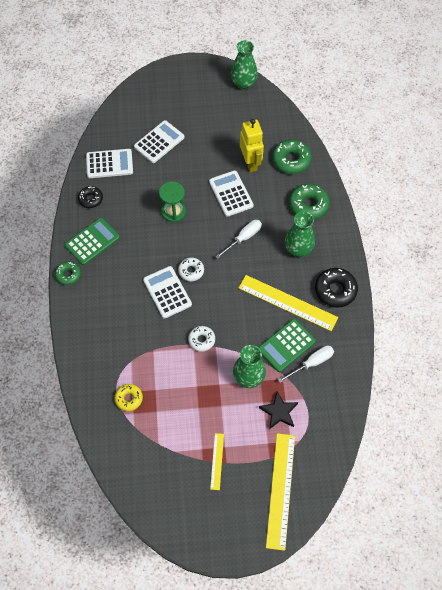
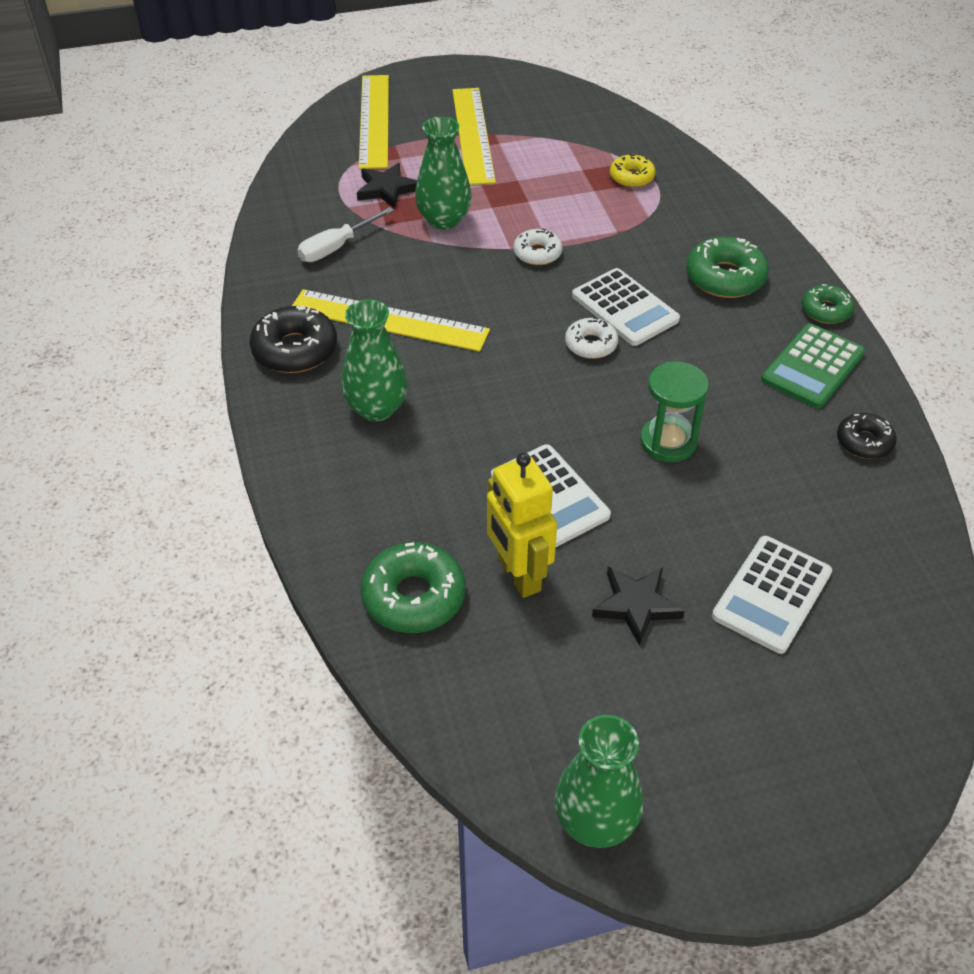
camera: 170 degrees right, 15 degrees down
(109, 164) = (867, 523): white calculator -> none
(210, 145) = (636, 605): none -> black star
(217, 461) = (473, 135): yellow ruler -> yellow ruler, size x1.98
(243, 238) = (499, 412): white screwdriver -> none
(286, 345) = (384, 263): green calculator -> none
(308, 205) = (360, 496): green donut -> green donut (725, 277)

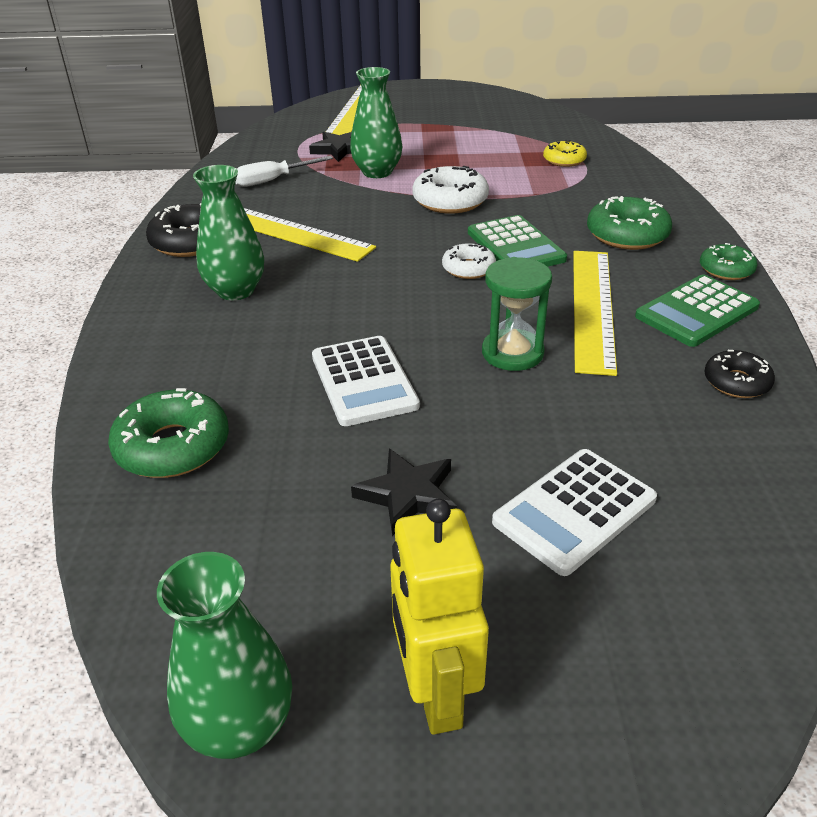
camera: 15 degrees right, 10 degrees down
(473, 135) = (433, 124): yellow ruler -> yellow ruler (593, 307)
(518, 575) = (293, 445): yellow robot -> yellow robot (435, 694)
(537, 253) = (450, 201): white donut -> white donut, size x1.62
(625, 308) = (515, 246): white calculator -> green calculator

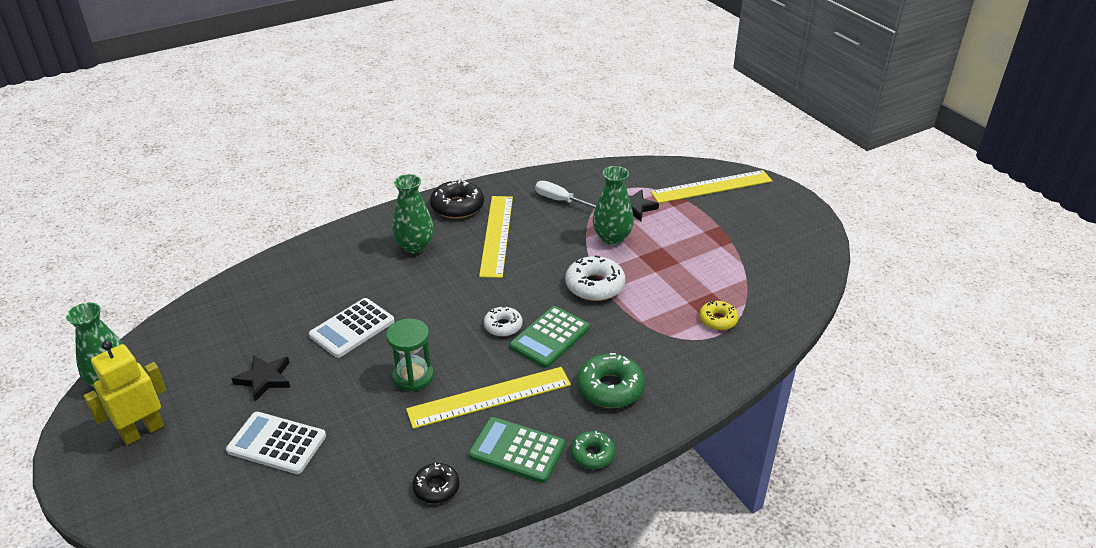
camera: 60 degrees right, 0 degrees up
(173, 447) = (267, 288): green donut -> none

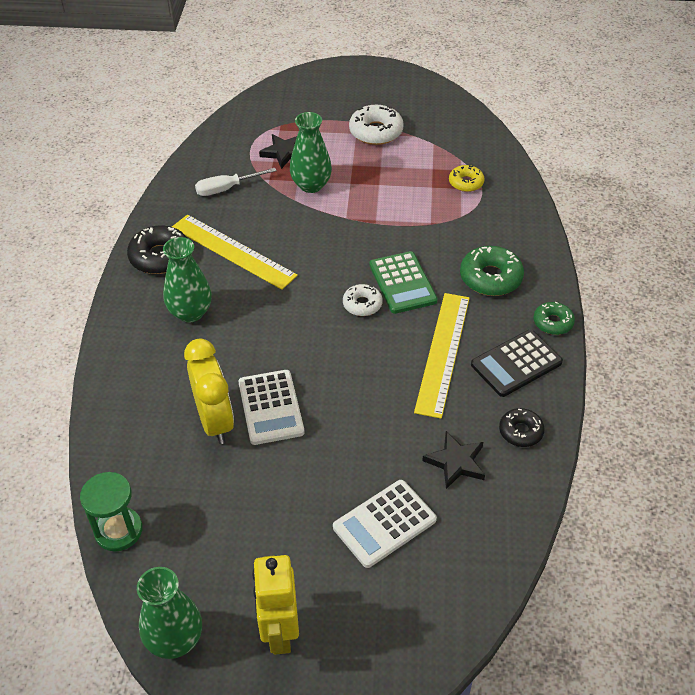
camera: 55 degrees left, 10 degrees up
(264, 379) = (285, 502): black star -> black star (456, 462)
(318, 307) = (215, 421): none -> yellow clock
(413, 376) = (376, 391): green hourglass -> green hourglass (118, 530)
(517, 450) = (516, 364): green calculator -> black calculator
(595, 286) = (363, 226): white donut -> white donut (376, 132)
(711, 186) = (304, 98): yellow ruler -> none

